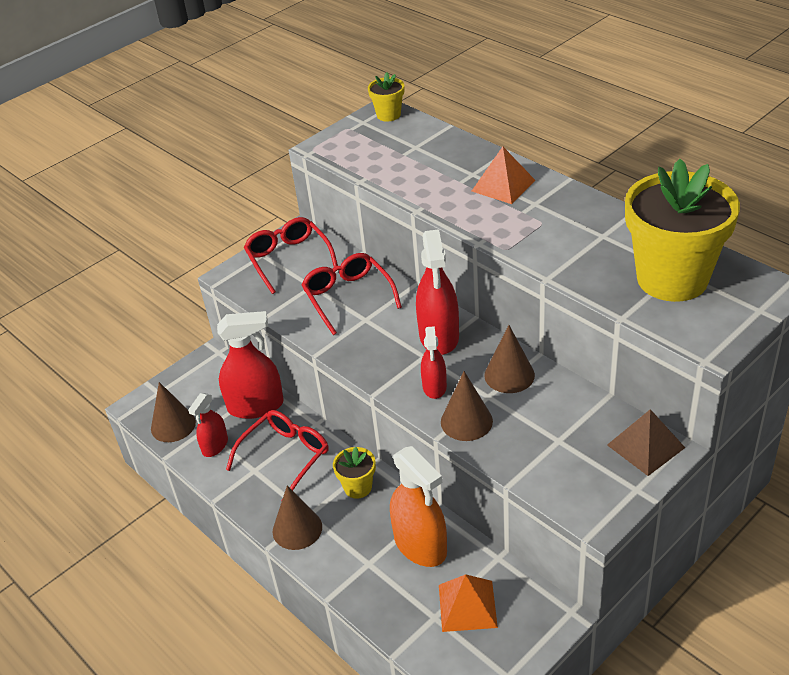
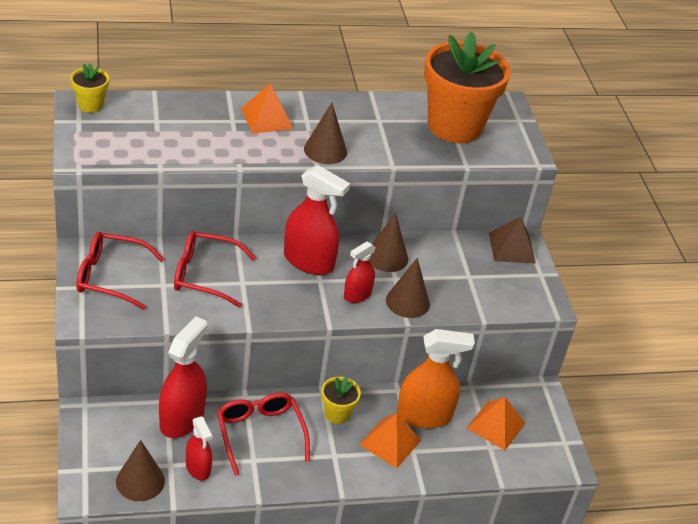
camera: 65 degrees left, 0 degrees up
(297, 529) = (341, 469): brown cone -> brown cone (325, 150)
(362, 541) = (390, 442): none -> orange pyramid
(434, 387) = (357, 295): red spray bottle -> red spray bottle turned 105 degrees clockwise
(672, 278) = (454, 126): yellow flower pot -> orange flower pot

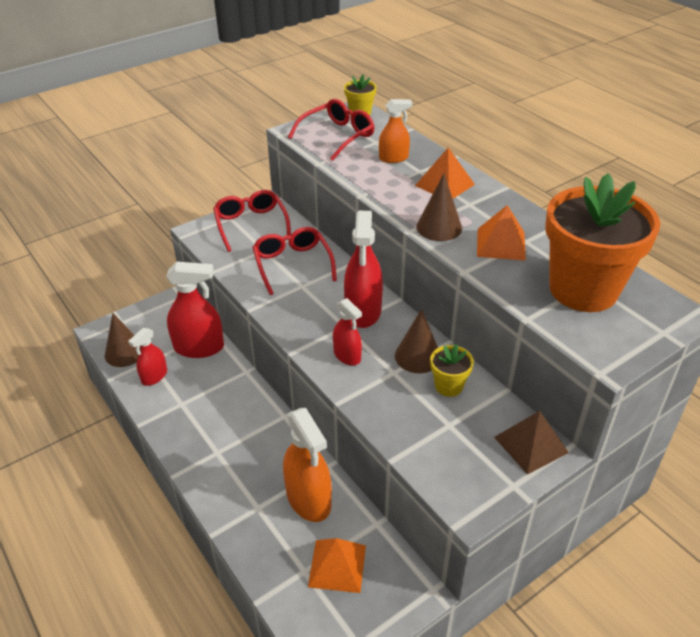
camera: 70 degrees right, 0 degrees up
(196, 124) = (393, 158): none -> orange spray bottle
(260, 434) = (212, 396): red glasses -> red glasses (337, 136)
(337, 414) = (267, 435): yellow flower pot -> yellow flower pot (448, 386)
(357, 295) = (347, 356): red spray bottle -> red spray bottle turned 150 degrees counterclockwise
(390, 442) = (257, 486): orange pyramid -> orange pyramid (501, 244)
(407, 302) = (368, 392): brown cone -> none

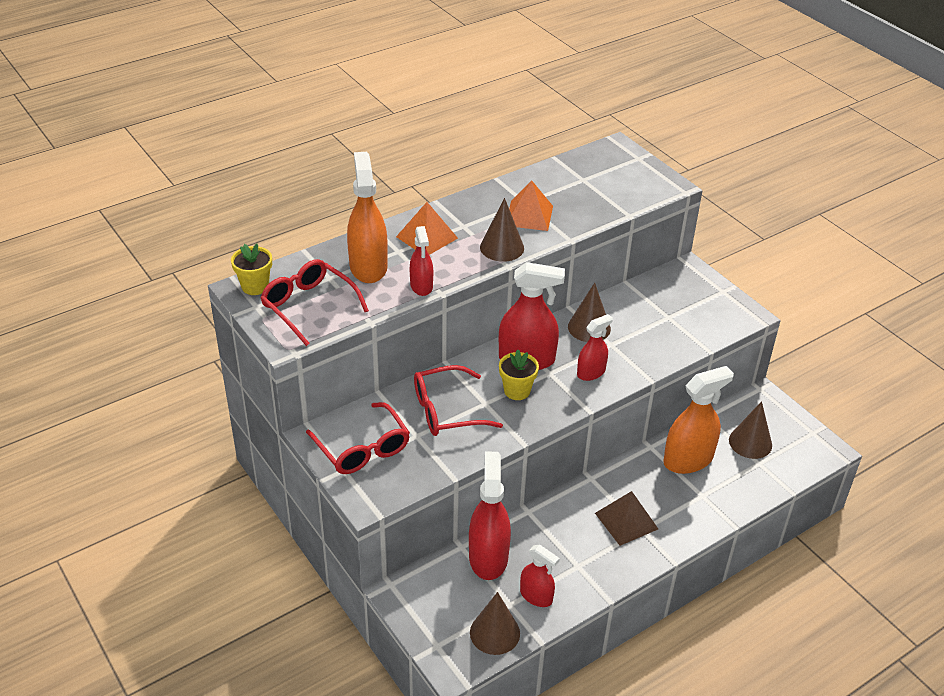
camera: 90 degrees left, 0 degrees up
(251, 225) = (362, 449): red glasses -> red glasses turned 105 degrees counterclockwise
(337, 565) = (750, 442): orange pyramid -> brown cone
(370, 185) = (421, 286): none -> red spray bottle
(393, 158) = (368, 267): orange spray bottle -> orange spray bottle, size x1.73
(448, 386) = (624, 313): yellow flower pot -> yellow flower pot (517, 391)
(530, 444) = (682, 277): brown pyramid -> brown pyramid (626, 521)
(583, 290) = (591, 183): orange flower pot -> none

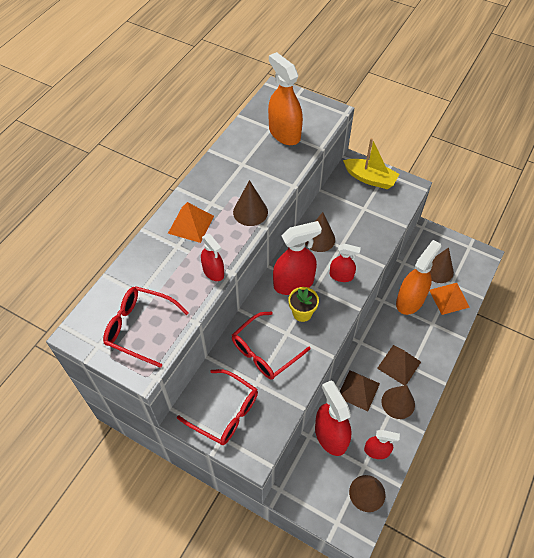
camera: 25 degrees left, 15 degrees up
(255, 286) = (86, 327): yellow flower pot -> none
(368, 267) = (163, 270): orange spray bottle -> orange spray bottle (284, 133)
(529, 215) = (252, 175): orange pyramid -> orange pyramid (449, 298)
(555, 525) = (358, 390): none -> brown pyramid
(591, 372) = (341, 276): red spray bottle -> red spray bottle turned 75 degrees clockwise
(598, 559) = (398, 403): none -> brown cone
(698, 290) = (370, 179): none -> yellow boat

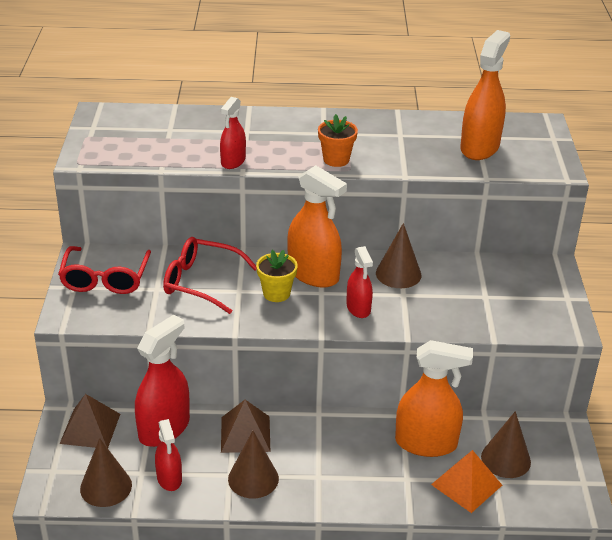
camera: 60 degrees right, 20 degrees down
(139, 328) = (129, 142): red glasses -> none
(191, 224) = (282, 130): orange pyramid -> none
(250, 212) = (336, 159): brown cone -> orange flower pot
(293, 283) = (313, 274): red spray bottle -> orange spray bottle
(370, 179) = (542, 287): yellow boat -> none
(399, 365) = (312, 462): brown pyramid -> brown pyramid (90, 428)

